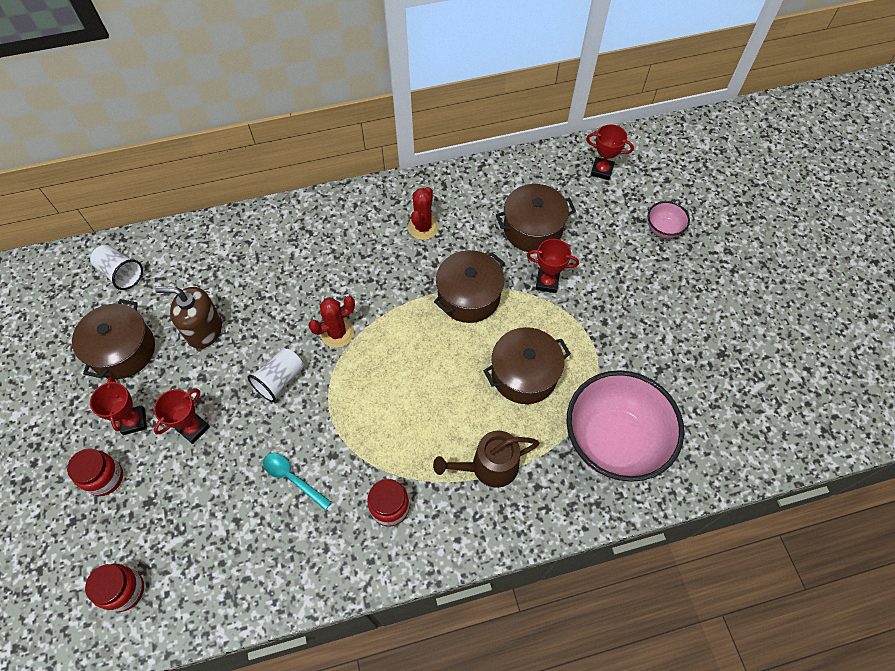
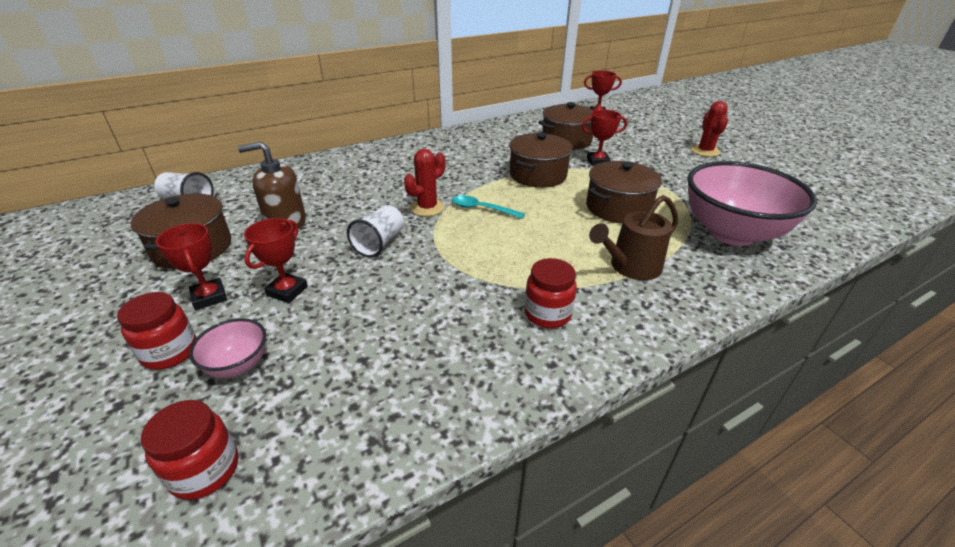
camera: 15 degrees left, 25 degrees down
(292, 478) = (422, 310): turquoise spoon -> turquoise spoon (482, 209)
(423, 227) = (476, 149): red cactus -> red cactus (705, 151)
(663, 229) = (664, 131): pink bowl -> pink bowl (238, 365)

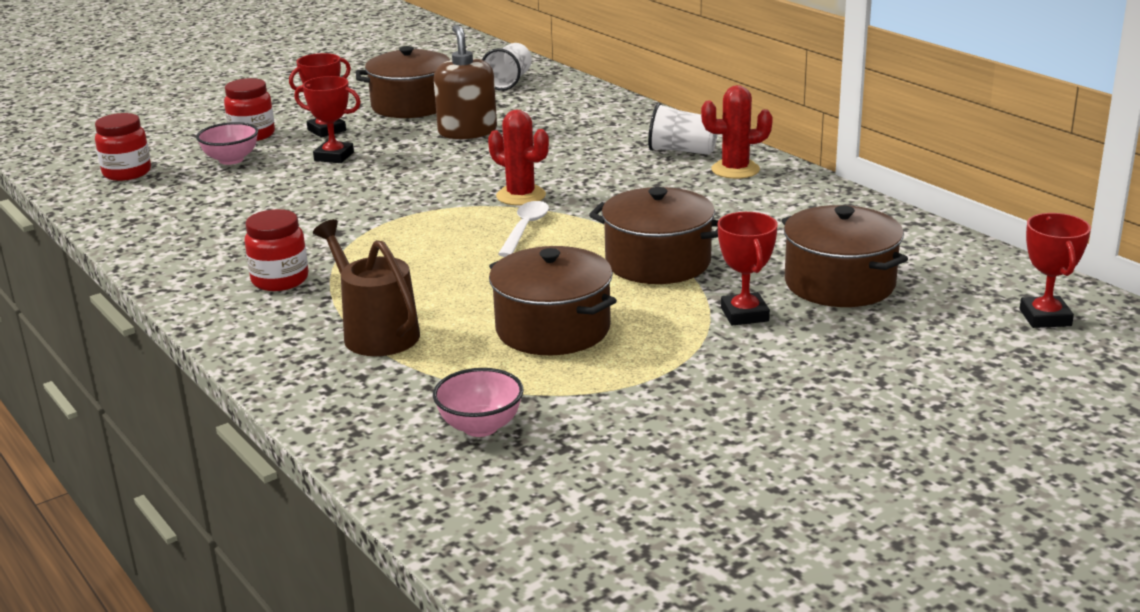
camera: 85 degrees right, 10 degrees down
(379, 243) = (426, 182): white cup -> white cup (682, 151)
(482, 209) = (525, 229): turquoise spoon -> white spoon
(705, 151) = (876, 445): red cactus -> red cactus (735, 170)
(731, 233) = (480, 427): pink bowl -> pink bowl, size x0.44

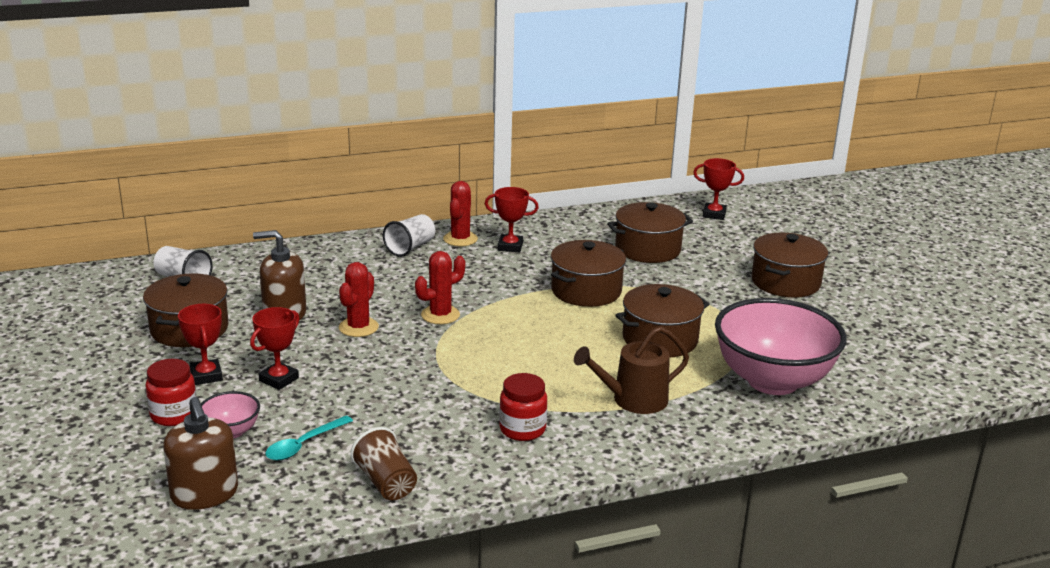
camera: 75 degrees left, 0 degrees up
(127, 173) = (204, 494): red jar -> brown soap dispenser
(158, 235) = (386, 483): none -> brown cup
(217, 190) = (304, 445): none -> turquoise spoon
(462, 166) = (358, 327): none -> red cactus
(480, 427) = (772, 381): pink bowl -> pink bowl, size x2.29
(525, 229) = (501, 323): white spoon -> none
(744, 314) = (671, 281): red trophy -> red trophy (510, 246)
(838, 408) = (785, 282): none -> brown pot

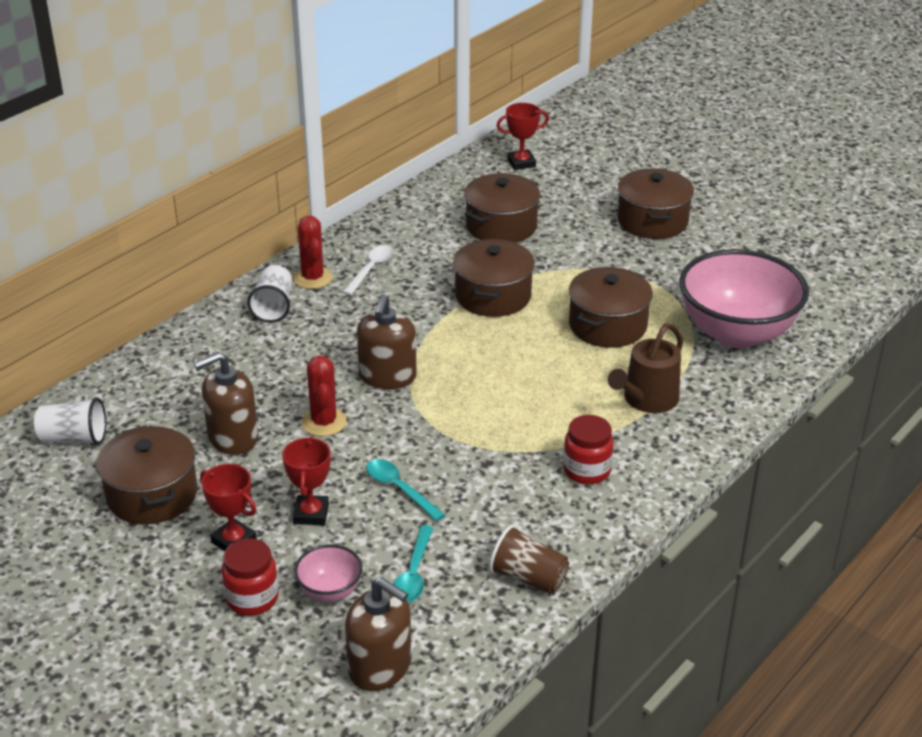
camera: 30 degrees left, 10 degrees up
(361, 388) = (399, 489): none -> turquoise spoon
(440, 315) = (387, 376): red cactus -> brown soap dispenser
(510, 246) = (371, 269): red trophy -> white spoon

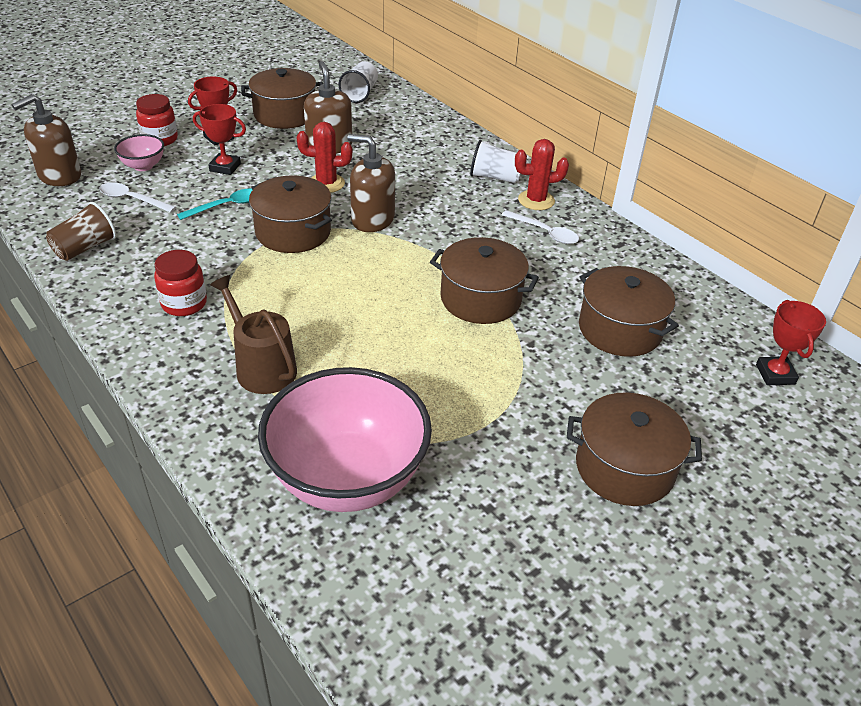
camera: 100 degrees right, 5 degrees up
(413, 573) = (132, 199): turquoise spoon -> white spoon
(607, 325) = (401, 369): brown pot -> brown pot (293, 232)

